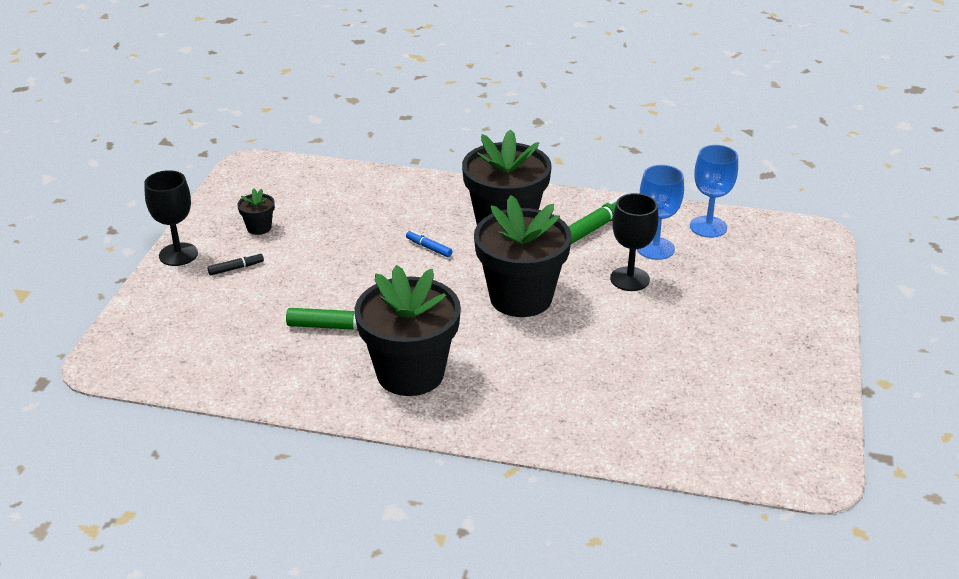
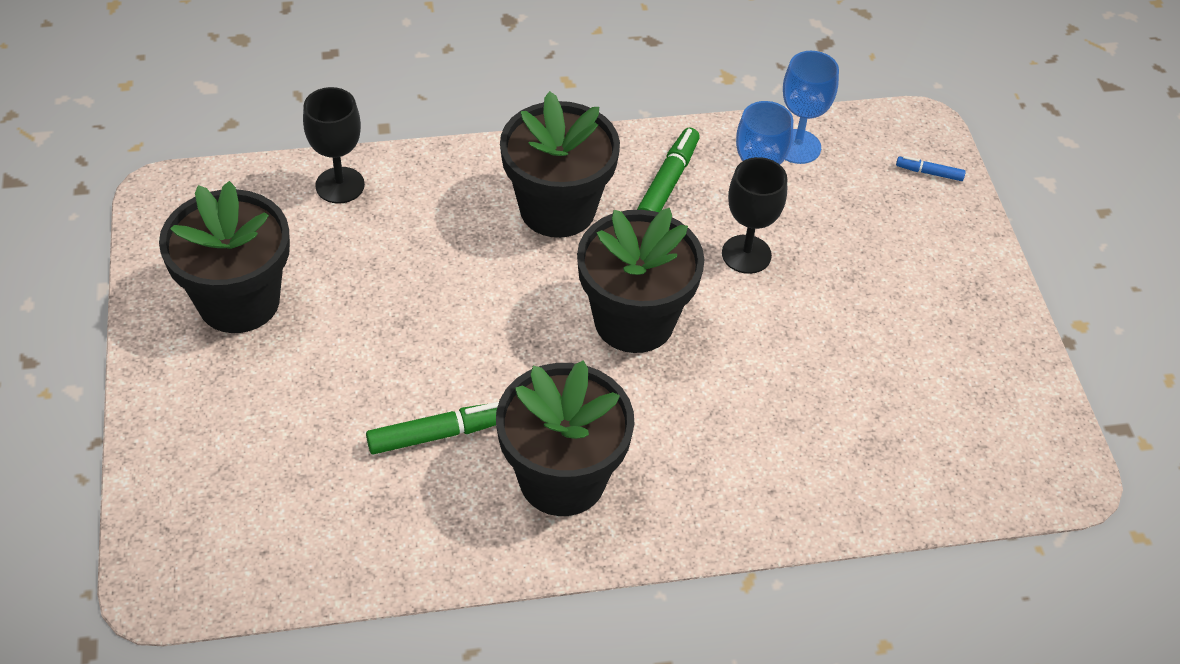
camera: 25 degrees left, 15 degrees up
(178, 254) = (153, 378): black goblet -> black goblet (340, 185)
(236, 268) = (247, 379): black marker -> none
(259, 228) = (239, 301): black flower pot -> black flower pot, size x2.39
(429, 248) = (481, 273): blue marker -> blue marker (929, 173)

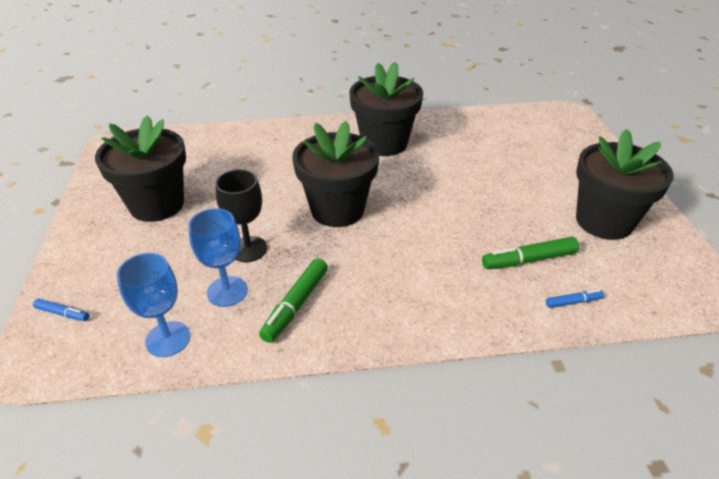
camera: 175 degrees left, 10 degrees down
(340, 185) = (573, 302): black goblet -> blue marker
(439, 434) = (453, 159): green marker -> green marker (528, 260)
(557, 209) = (390, 282): black flower pot -> black flower pot (157, 204)

